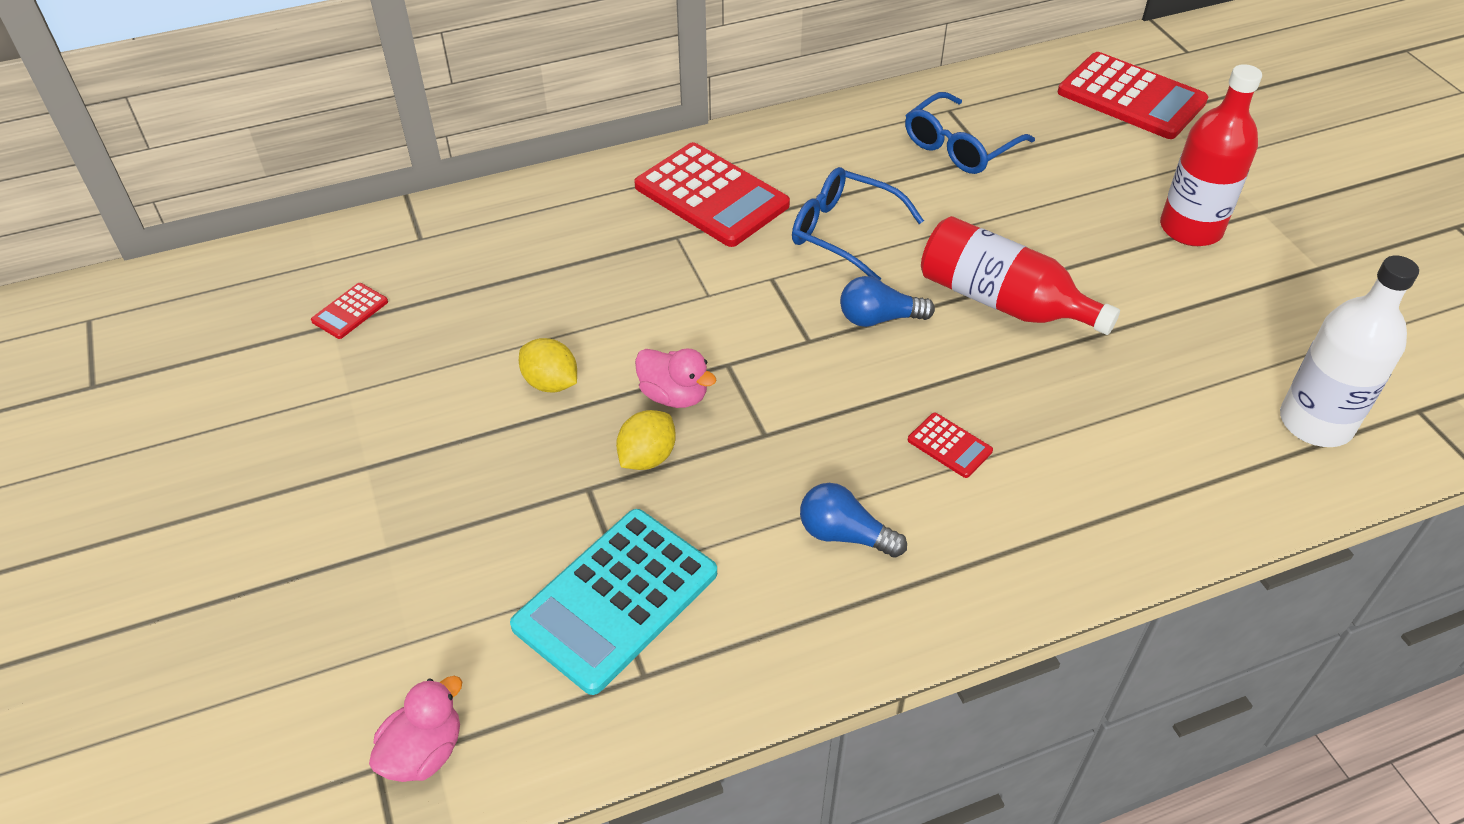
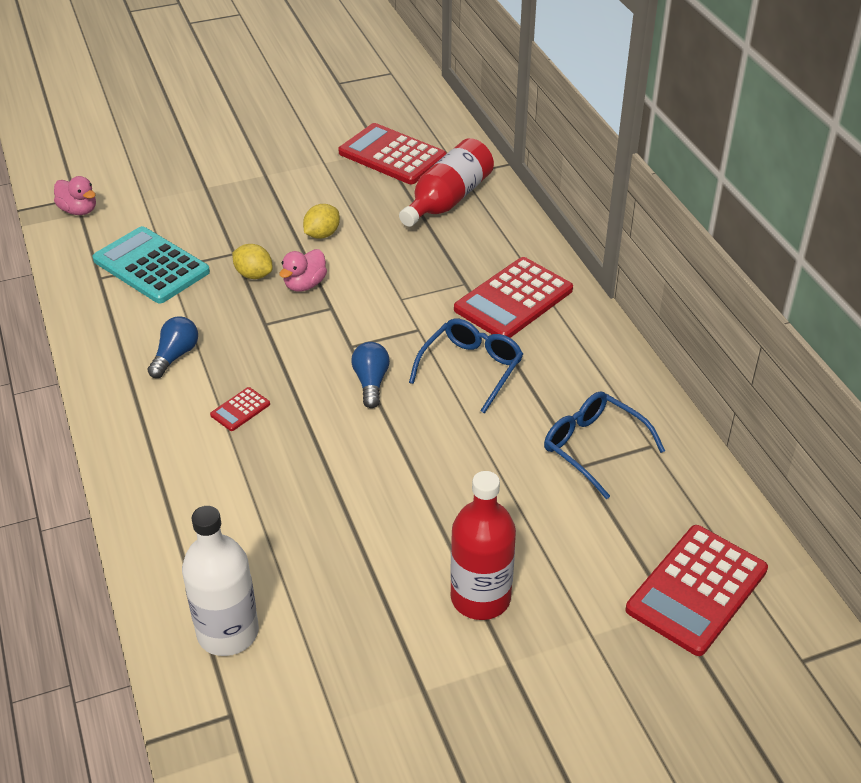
camera: 90 degrees right, 5 degrees down
(350, 311) = (392, 155): red calculator -> red calculator, size x2.27
(1002, 301) = (386, 453): red bottle -> red bottle (448, 200)

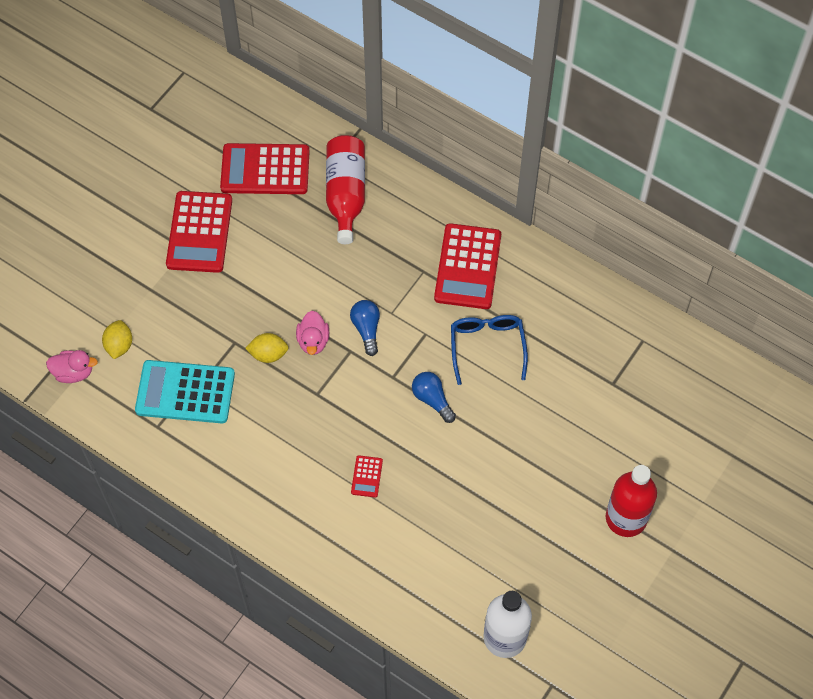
camera: 35 degrees left, 20 degrees up
(175, 356) = (281, 461): blue light bulb -> blue light bulb (366, 329)
(322, 234) = (283, 285): yellow lemon -> yellow lemon (119, 345)
(593, 447) = (609, 364): blue glasses -> none
(696, 590) = (738, 433): red calculator -> red calculator (199, 232)

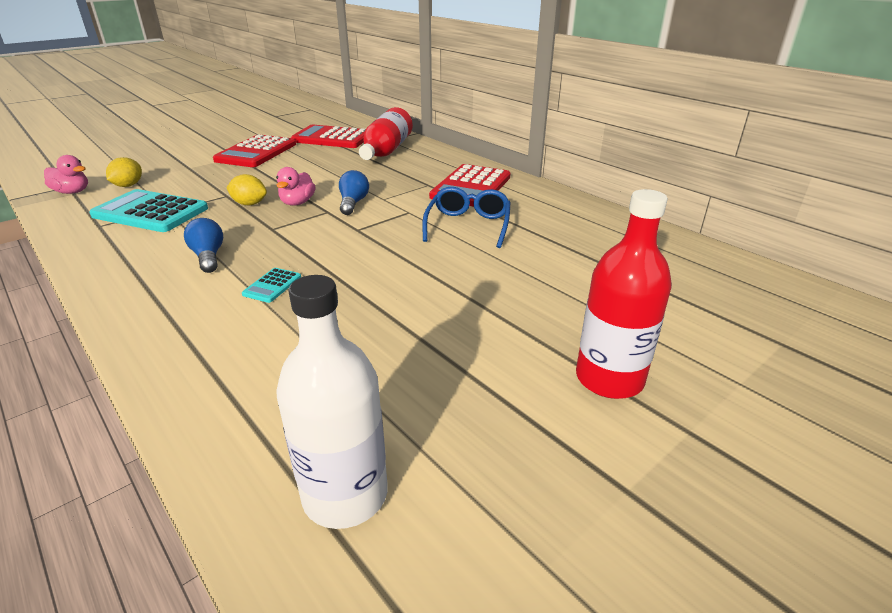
camera: 15 degrees right, 30 degrees down
(367, 476) = (272, 285): red calculator -> turquoise calculator
(432, 400) = (389, 247): blue light bulb -> blue light bulb (208, 257)

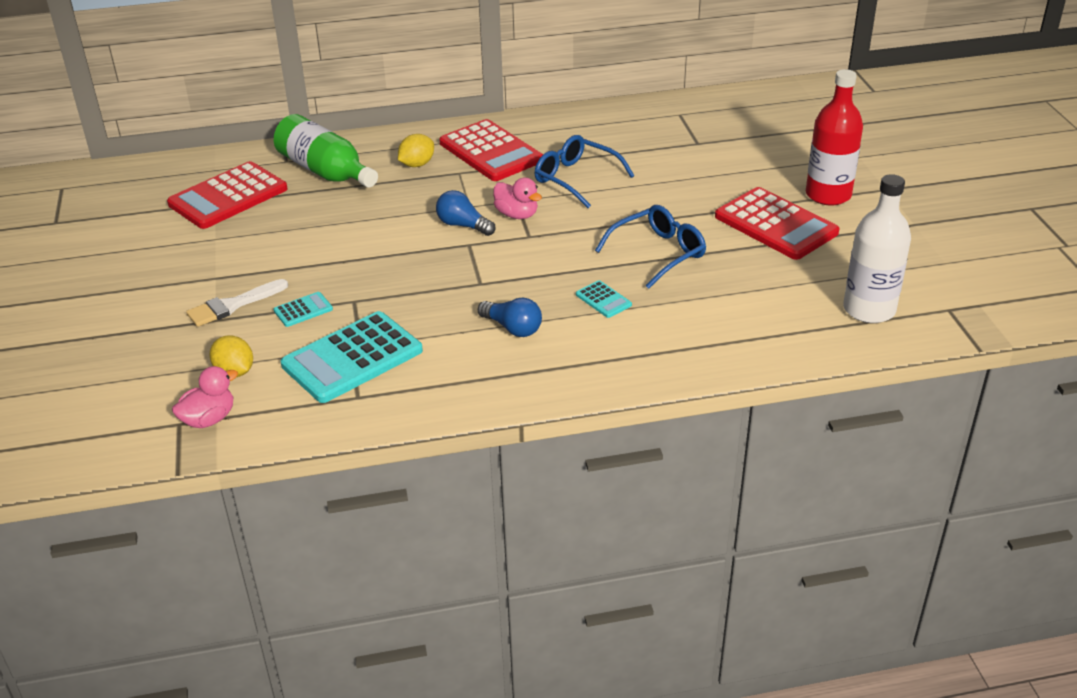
camera: 60 degrees left, 5 degrees up
(207, 167) = (233, 305): none -> white brush
(208, 185) = (303, 310): none -> turquoise calculator
(208, 257) = (513, 328): blue light bulb -> blue light bulb turned 150 degrees counterclockwise
(249, 204) = (397, 288): yellow lemon -> yellow lemon (417, 164)
(256, 152) = (216, 261): red calculator -> red calculator (776, 225)
(297, 203) = (427, 258): pink duck -> pink duck (517, 215)
(374, 294) = (658, 253): none -> blue glasses
(386, 151) = (325, 171): red bottle -> green bottle

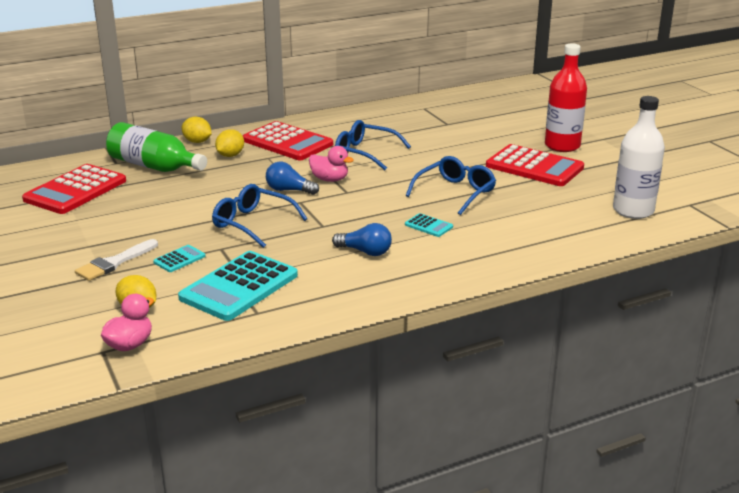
camera: 15 degrees left, 10 degrees down
(387, 139) = (197, 142): none -> yellow lemon
(402, 269) = (252, 223): none -> blue glasses

